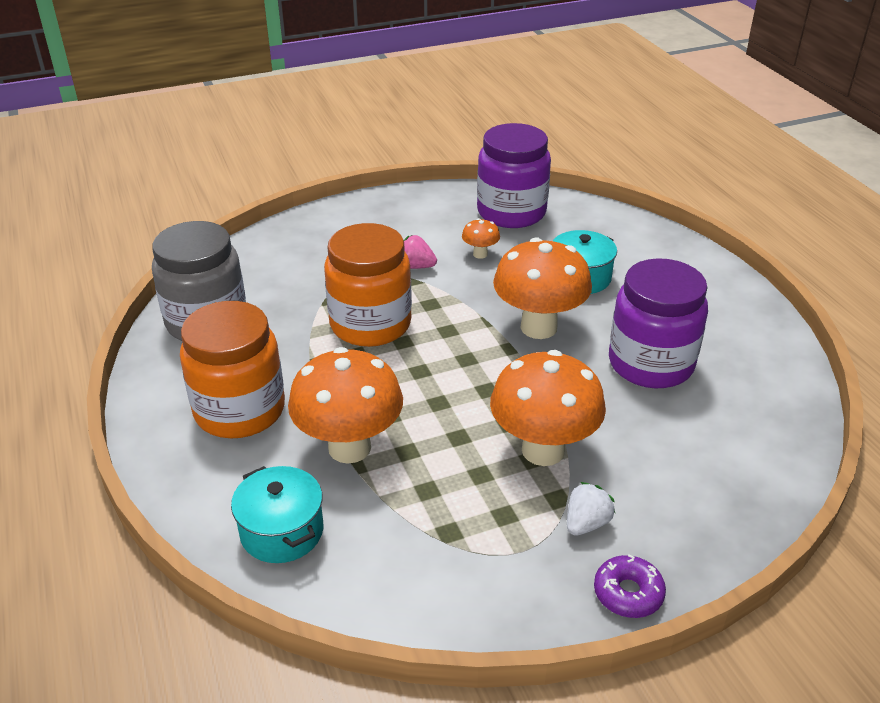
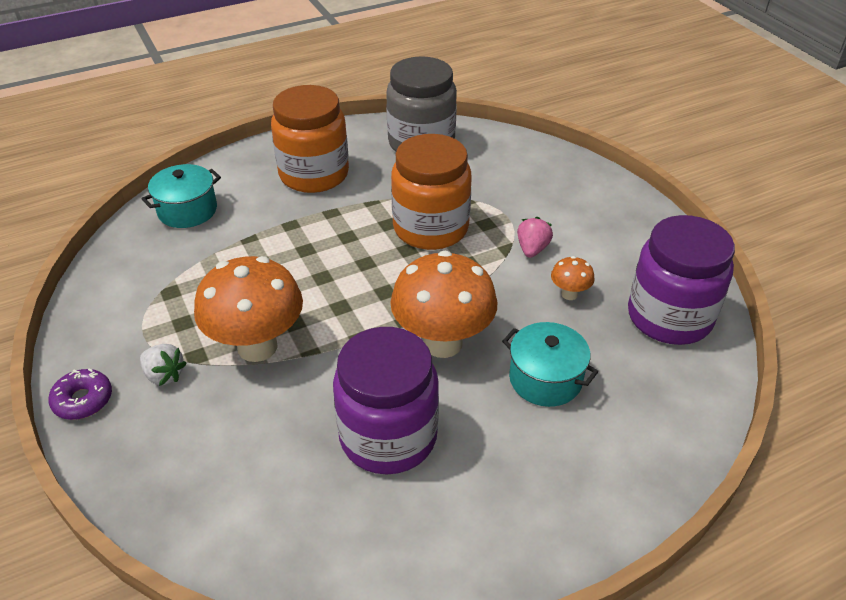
camera: 85 degrees right, 5 degrees up
(349, 447) = (269, 232): orange mushroom -> none

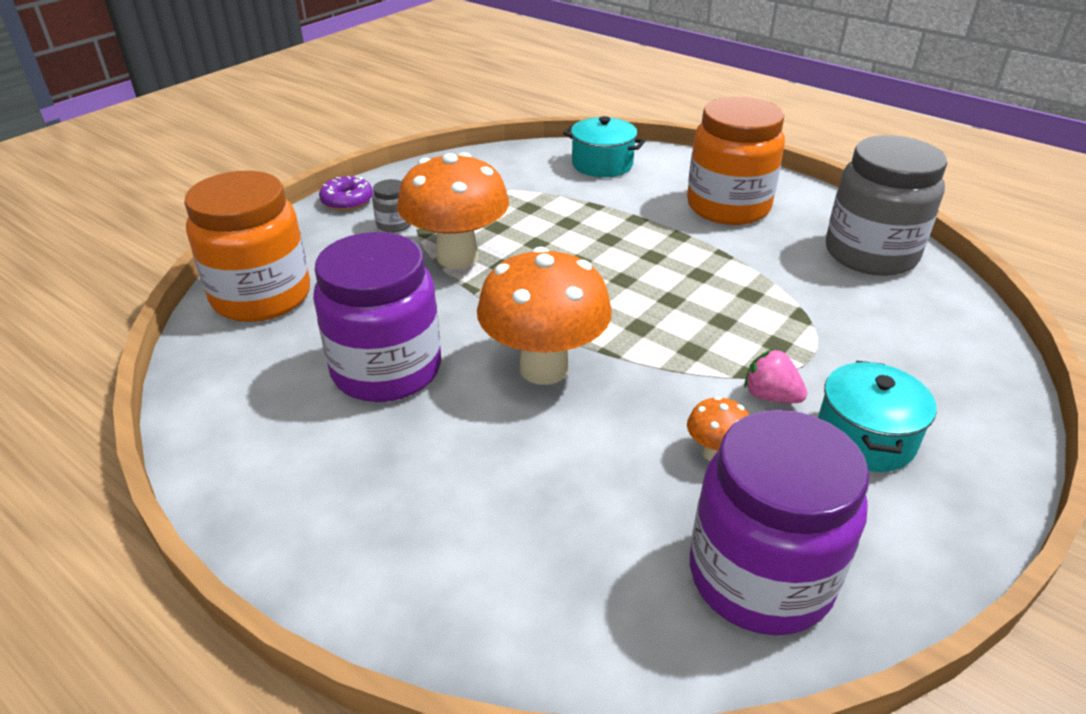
camera: 65 degrees right, 5 degrees down
(164, 375) = (394, 225): white strawberry -> grey jar
(430, 228) = (724, 305): orange jar -> orange jar (261, 296)
(532, 249) = (770, 396): pink strawberry -> pink strawberry turned 135 degrees counterclockwise
(545, 379) = (542, 468): turquoise pot -> turquoise pot (865, 438)

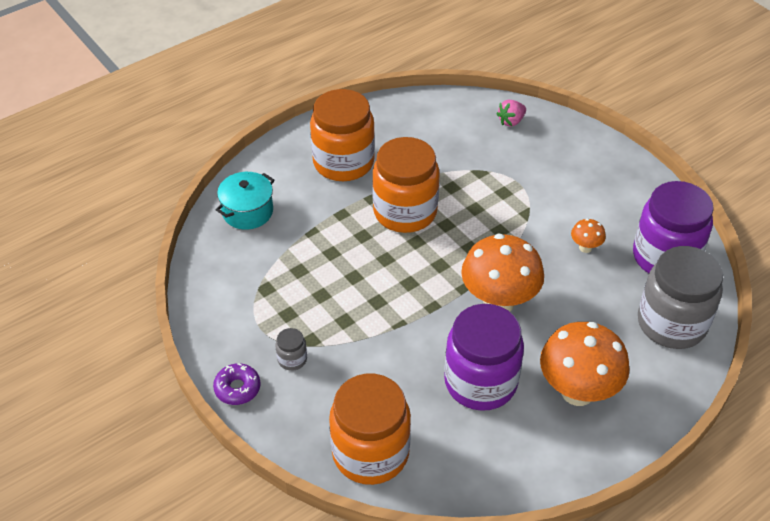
camera: 75 degrees left, 10 degrees up
(457, 257) = (356, 326): orange mushroom -> orange mushroom (577, 392)
(673, 263) = (405, 212): none -> orange jar
(770, 396) = (546, 211): pink strawberry -> pink strawberry (511, 121)
(865, 438) = (585, 188): turquoise pot -> none
(870, 254) = (426, 119): grey jar -> grey jar (671, 323)

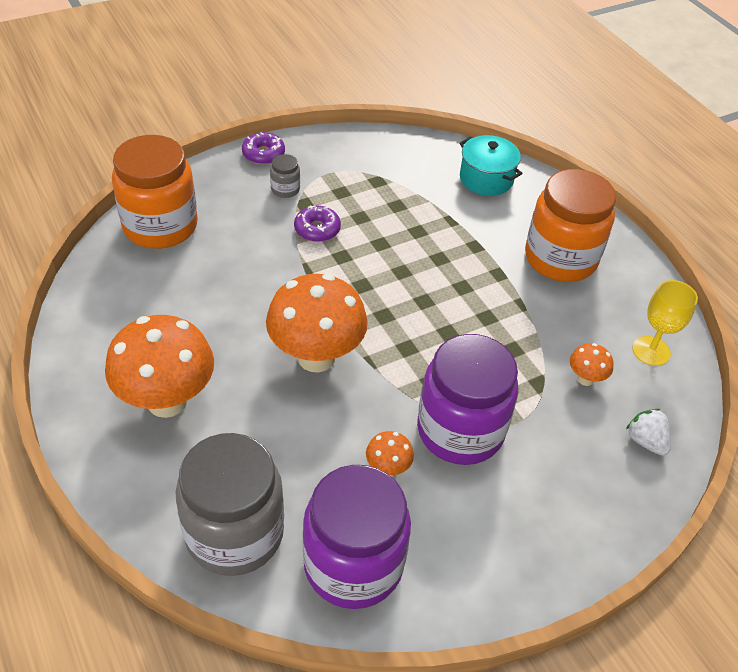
camera: 95 degrees right, 0 degrees up
(345, 325) = (317, 229): none -> purple donut
(405, 212) = (474, 299): orange jar -> none
(429, 116) = (651, 351): none -> yellow goblet
(467, 149) = (585, 379): none -> orange mushroom
(480, 382) = (211, 319): purple jar -> purple jar (460, 430)
(511, 121) = (645, 441): pink strawberry -> white strawberry

